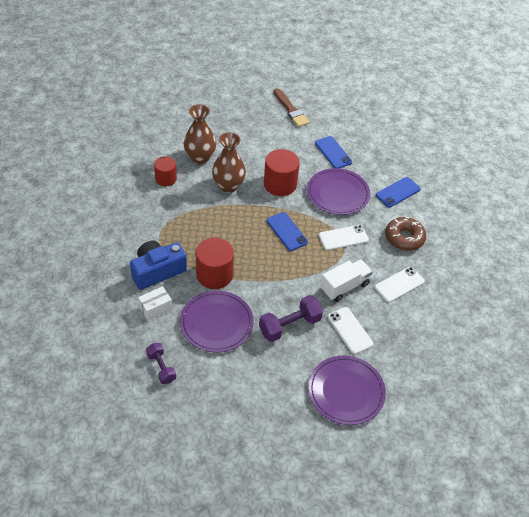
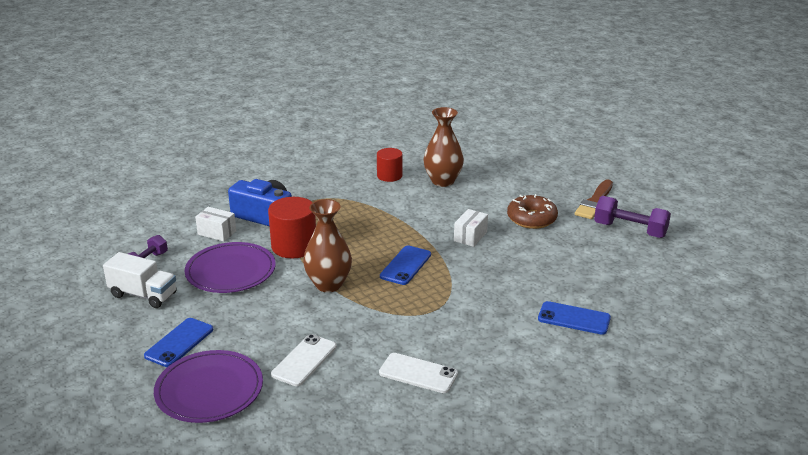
camera: 60 degrees right, 20 degrees down
(228, 186) = (426, 209): brown vase -> brown vase (328, 284)
(280, 184) = (470, 236): red cylinder -> white box
(290, 326) = (270, 316): purple dumbbell -> purple dumbbell (630, 230)
(333, 152) = (570, 251): blue phone -> blue phone (179, 342)
(338, 194) = (509, 277): purple plate -> none
(343, 238) = (444, 305): white phone -> none
(344, 287) = (368, 333): white truck -> white truck (143, 295)
(404, 238) = (501, 350): brown donut -> brown donut (531, 219)

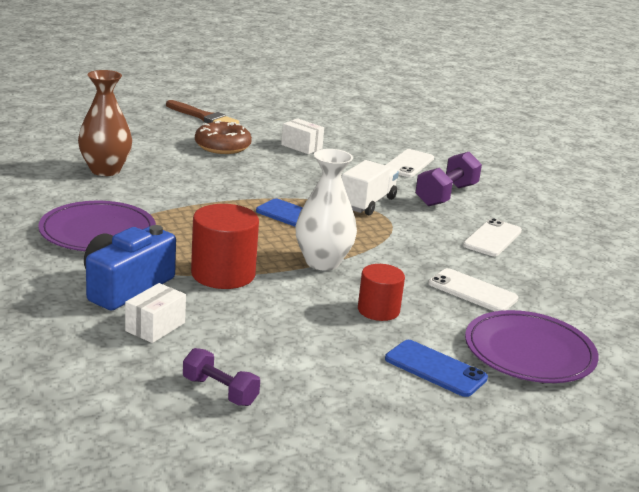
camera: 85 degrees left, 5 degrees down
(143, 295) = (314, 395): white truck -> white truck (367, 203)
(230, 271) = (270, 322): purple plate -> purple plate (97, 231)
(328, 284) = (322, 262): brown vase -> white vase
(389, 176) = (66, 195): red cylinder -> red cylinder (378, 310)
(470, 236) = (246, 178): white box -> white box (301, 146)
(574, 318) = (408, 164): blue phone -> white phone
(630, 230) = (265, 116): purple dumbbell -> purple dumbbell (446, 195)

